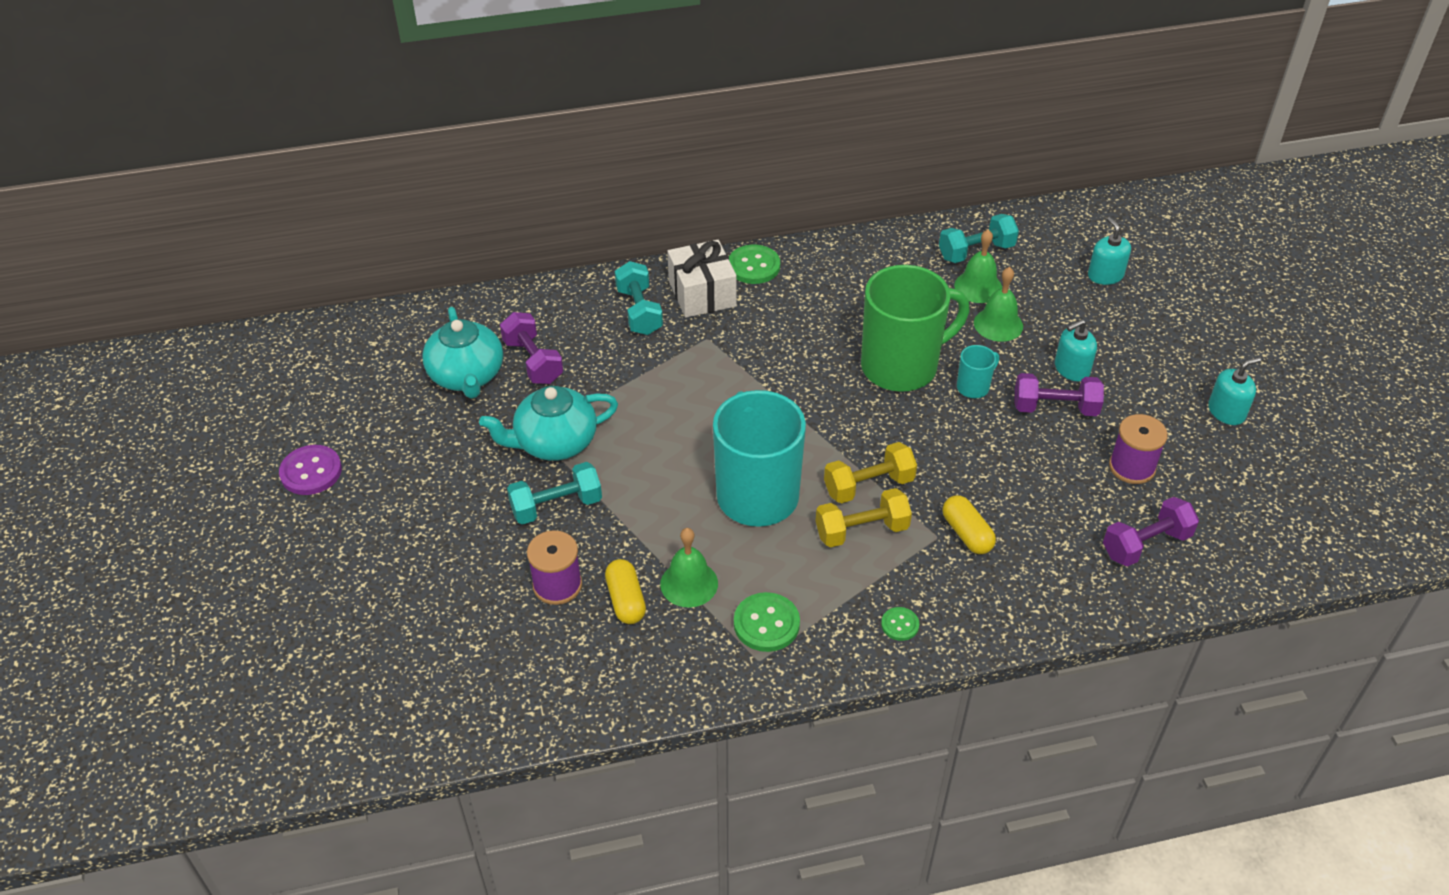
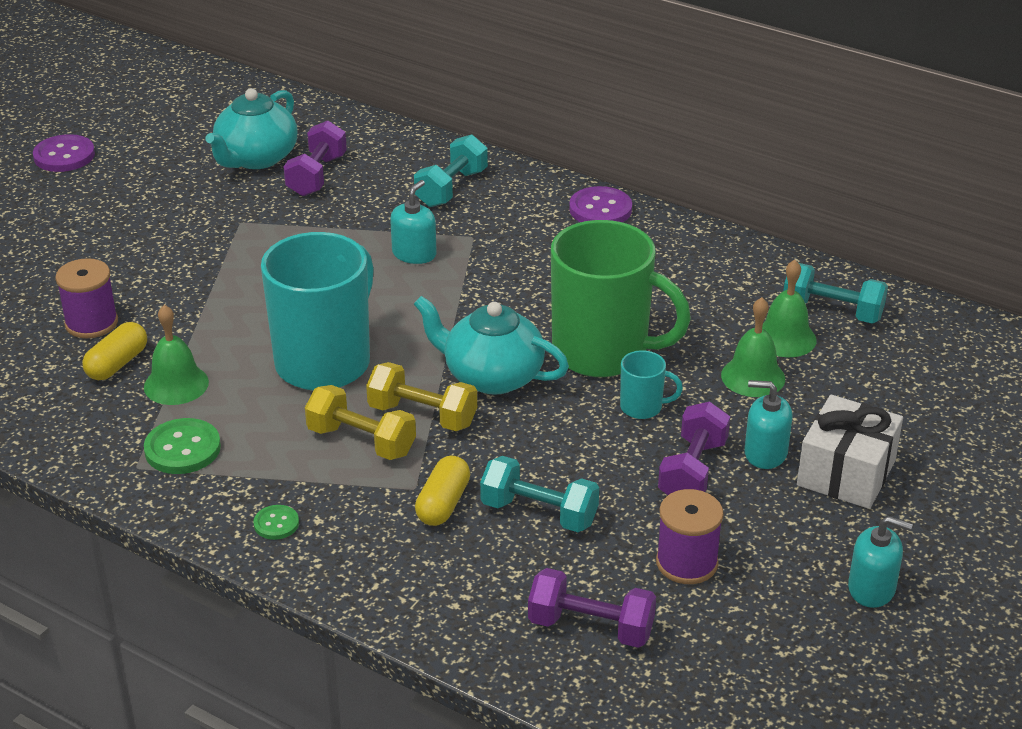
camera: 45 degrees right, 10 degrees down
(554, 443) = (242, 235): turquoise teapot -> turquoise teapot (491, 376)
(556, 506) = (175, 275): turquoise dumbbell -> turquoise dumbbell (539, 513)
(702, 293) = (523, 204): white gift -> white gift (846, 473)
(754, 266) = (600, 209): green button -> purple button
(1055, 408) = (692, 471): purple dumbbell -> purple dumbbell turned 60 degrees clockwise
(1105, 275) = (940, 404): turquoise soap dispenser -> turquoise soap dispenser (414, 254)

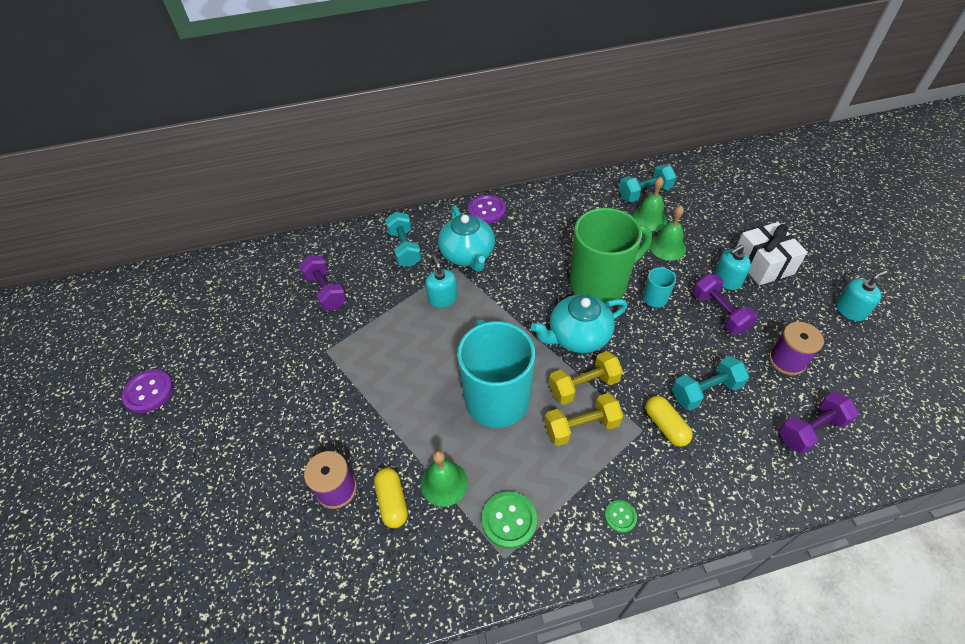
camera: 45 degrees left, 15 degrees up
(256, 158) = (276, 305): turquoise teapot -> turquoise teapot (468, 255)

